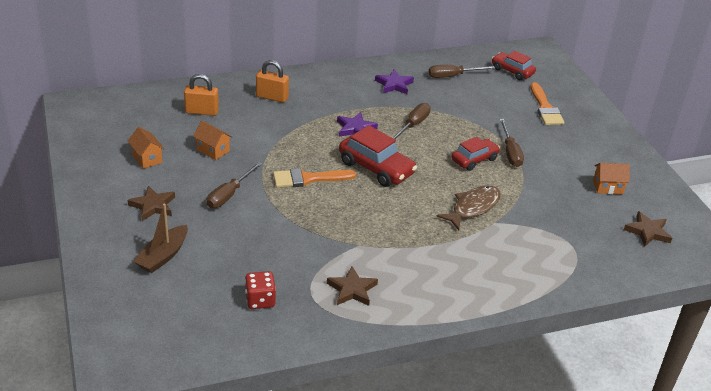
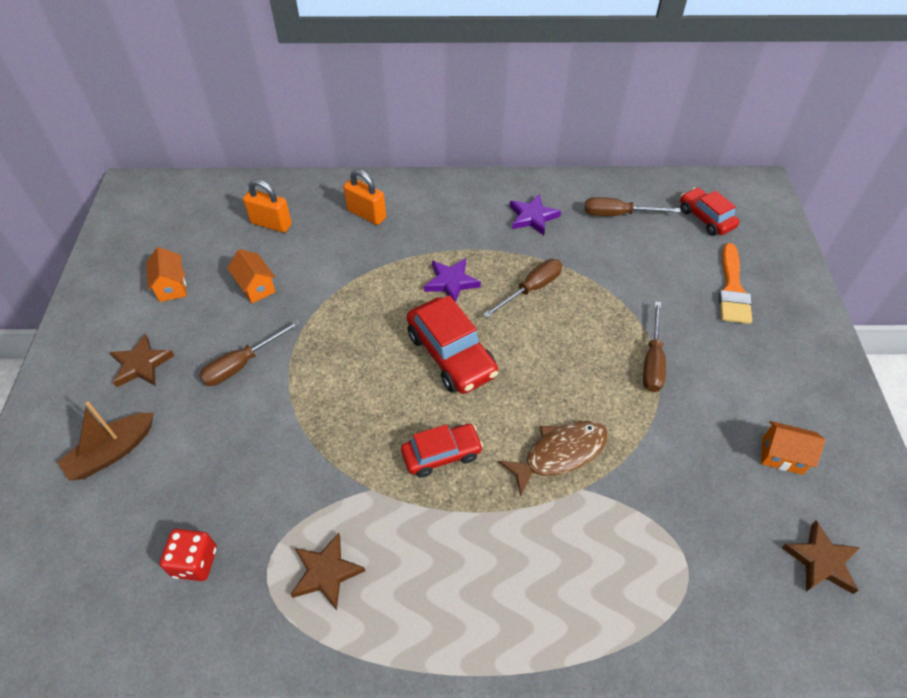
camera: 20 degrees right, 15 degrees up
(308, 179) = (353, 357): orange brush -> none
(474, 159) = (595, 365): red car -> red car (441, 454)

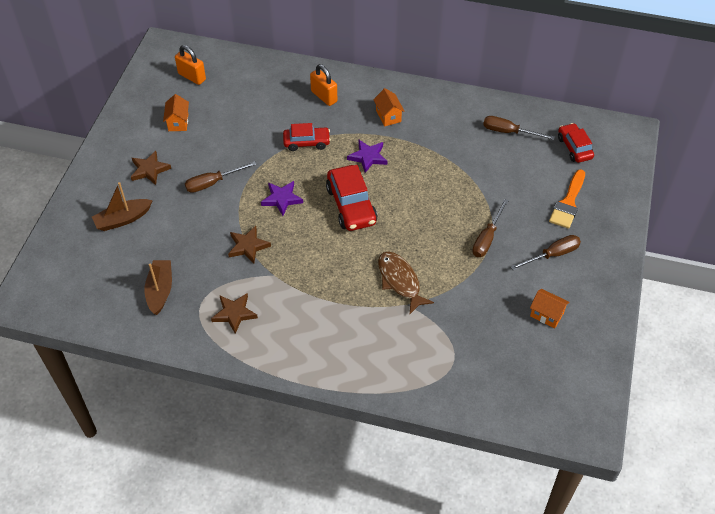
camera: 15 degrees right, 0 degrees up
(195, 562) = (160, 290): red dice -> brown boat
(256, 287) = (234, 134): orange house -> orange house (388, 116)
(271, 224) = (255, 90): orange padlock -> orange padlock (192, 77)
(441, 454) = (324, 265): red car -> red car (306, 142)
(531, 289) = (422, 173): brown screwdriver -> brown screwdriver (552, 255)
(532, 217) = (444, 122): purple star -> purple star (282, 199)
(560, 454) = (400, 281): brown fish -> brown fish turned 105 degrees counterclockwise
(821, 561) = (540, 377): brown star -> brown star (248, 246)

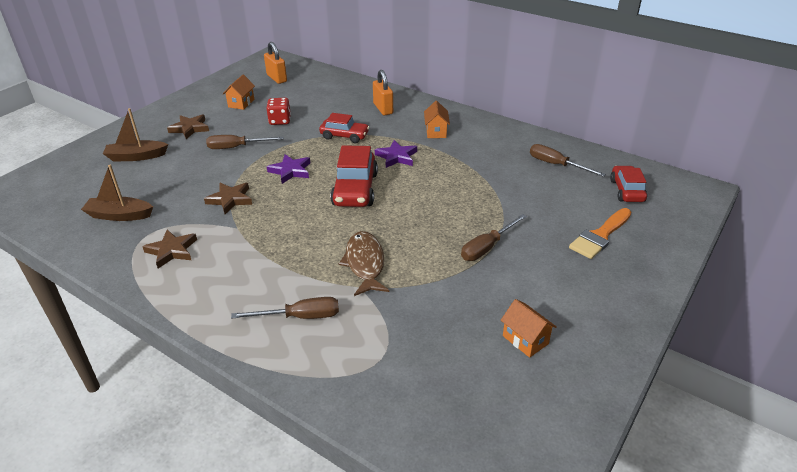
camera: 20 degrees right, 15 degrees down
(160, 290) = (119, 215): brown boat -> brown boat turned 105 degrees counterclockwise
(233, 137) = (280, 121): none -> red dice
(552, 255) = (559, 280): brown screwdriver -> brown screwdriver (300, 317)

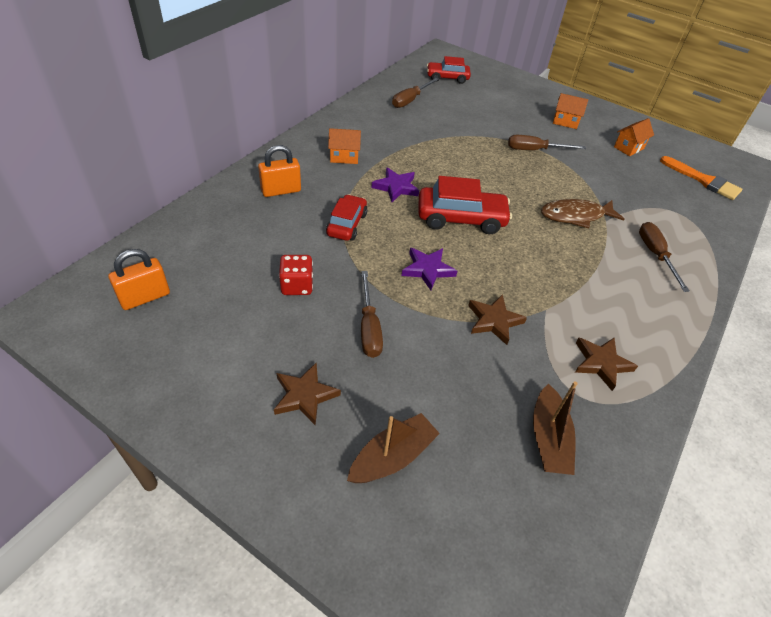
camera: 95 degrees left, 10 degrees up
(136, 156) = (392, 457): brown boat -> brown boat turned 120 degrees counterclockwise
(241, 103) = (228, 336): orange house -> orange house (565, 121)
(487, 247) = (535, 150): brown screwdriver -> brown screwdriver turned 135 degrees clockwise
(600, 236) = (508, 100): orange brush -> orange brush (704, 180)

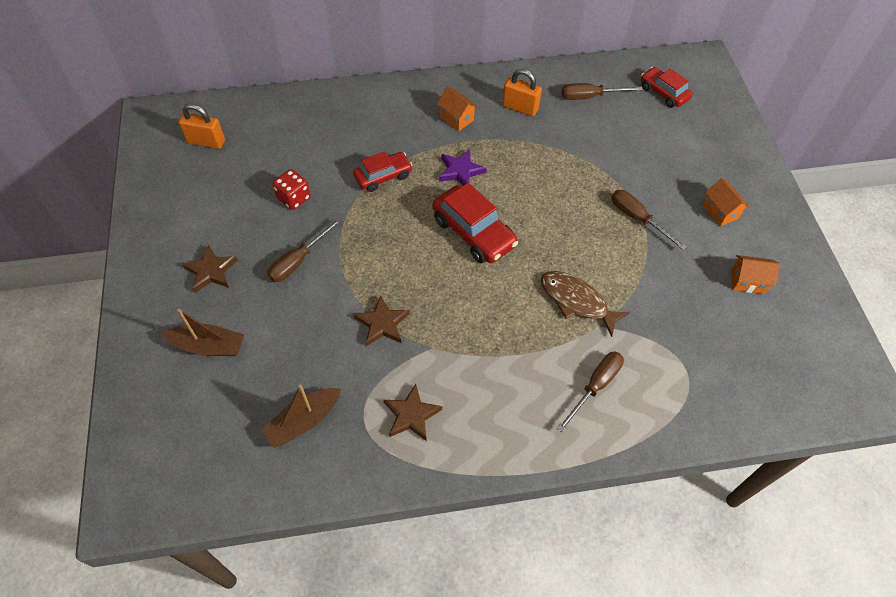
camera: 50 degrees right, 10 degrees up
(281, 191) = (374, 118): orange padlock -> orange padlock (520, 108)
(428, 269) = (391, 252): purple star -> none
(704, 180) = (777, 369): orange brush -> none

